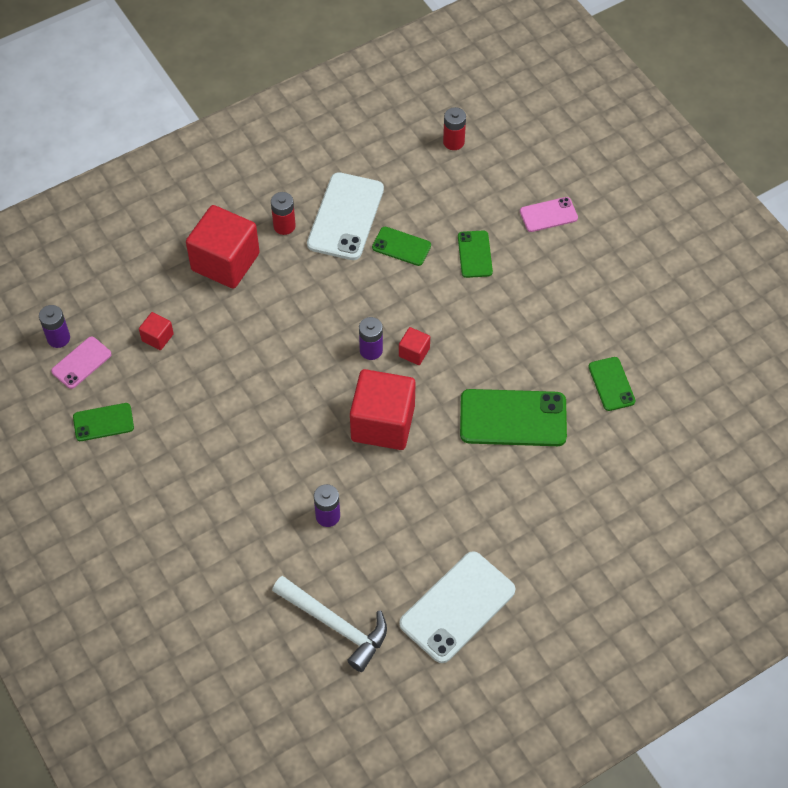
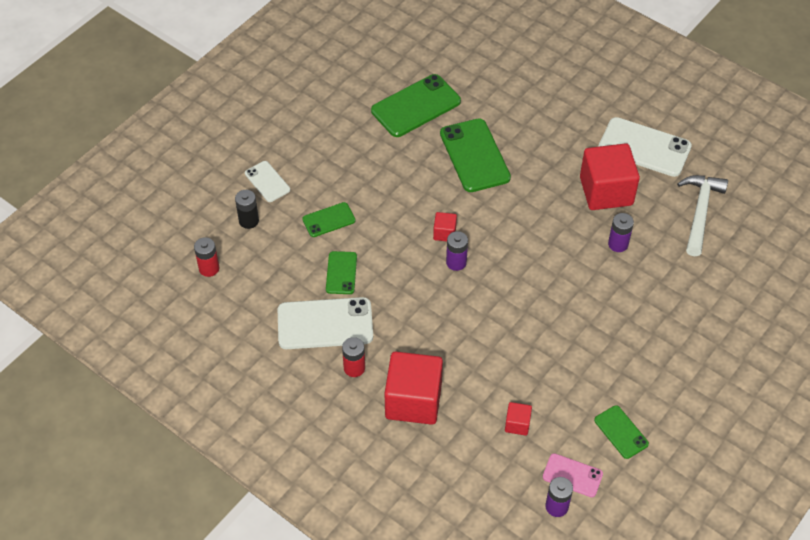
camera: 110 degrees left, 5 degrees down
(383, 423) = (520, 234): red cube -> red cube (606, 191)
(501, 187) = (249, 221): none -> black battery
(548, 215) = (267, 181): pink phone -> white phone
(611, 384) = (416, 106): green phone -> green phone, size x1.82

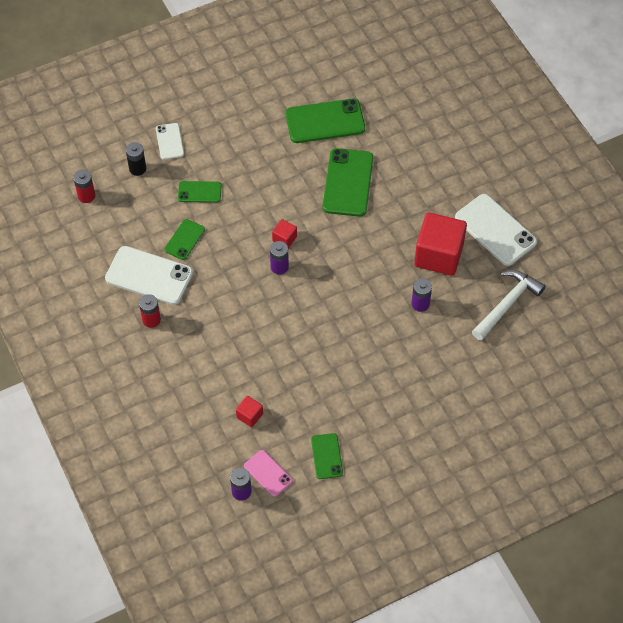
camera: 25 degrees right, 5 degrees up
(413, 401) = (181, 364): red cube -> none

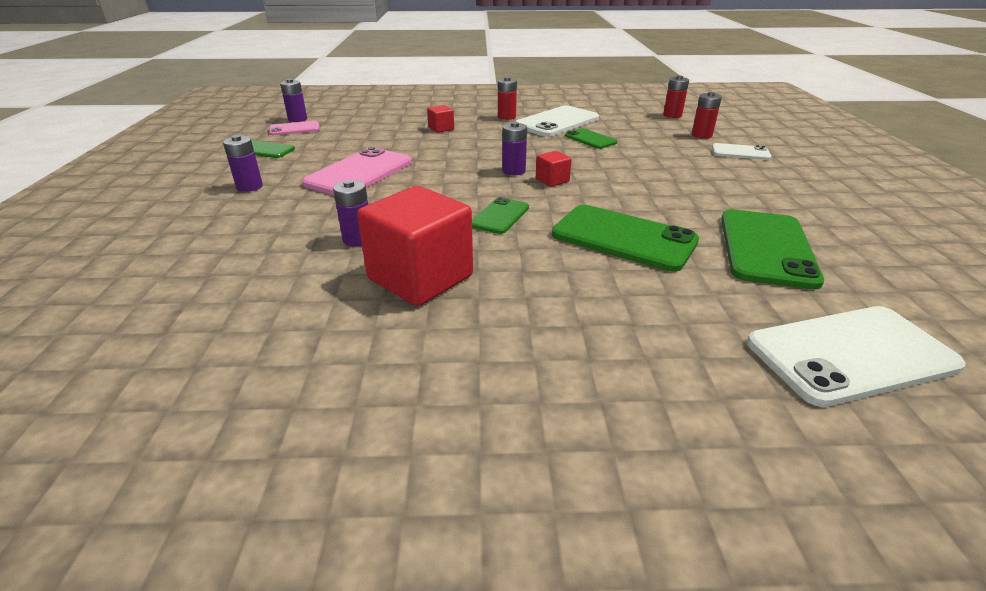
camera: 115 degrees right, 25 degrees down
(137, 168) = (701, 135): black battery -> red battery
(199, 192) = (654, 154): green phone -> green phone (500, 216)
(249, 416) = (359, 132): red cube -> red cube (441, 129)
(333, 359) = (360, 173): none -> pink phone
(392, 412) = (249, 187): none -> purple battery
(495, 230) = (409, 360): white phone -> white phone (850, 354)
(507, 304) = (250, 317): white hammer -> none

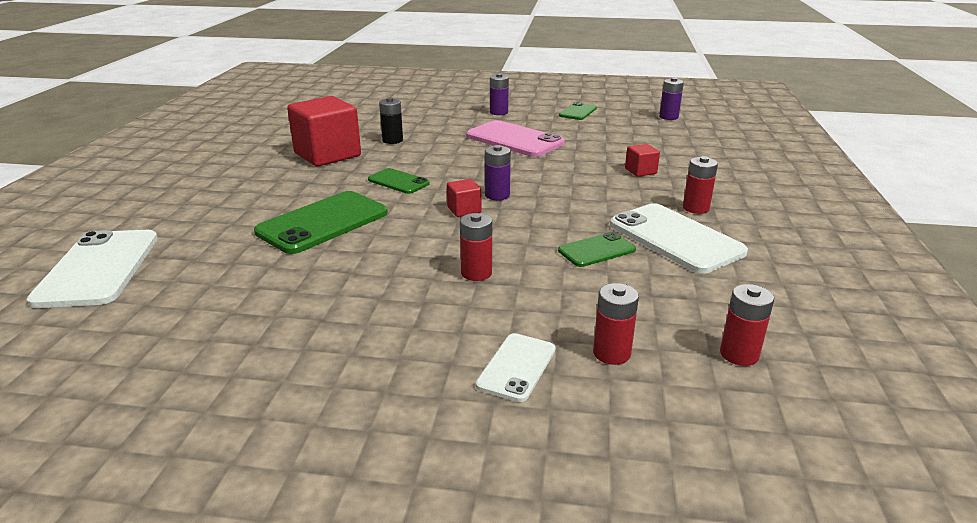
camera: 100 degrees right, 5 degrees down
(295, 129) = (637, 117): pink phone -> none
(358, 239) = (392, 140): purple battery -> black battery
(654, 168) = (476, 273): none -> red battery
(766, 248) = (246, 285): green phone -> none

